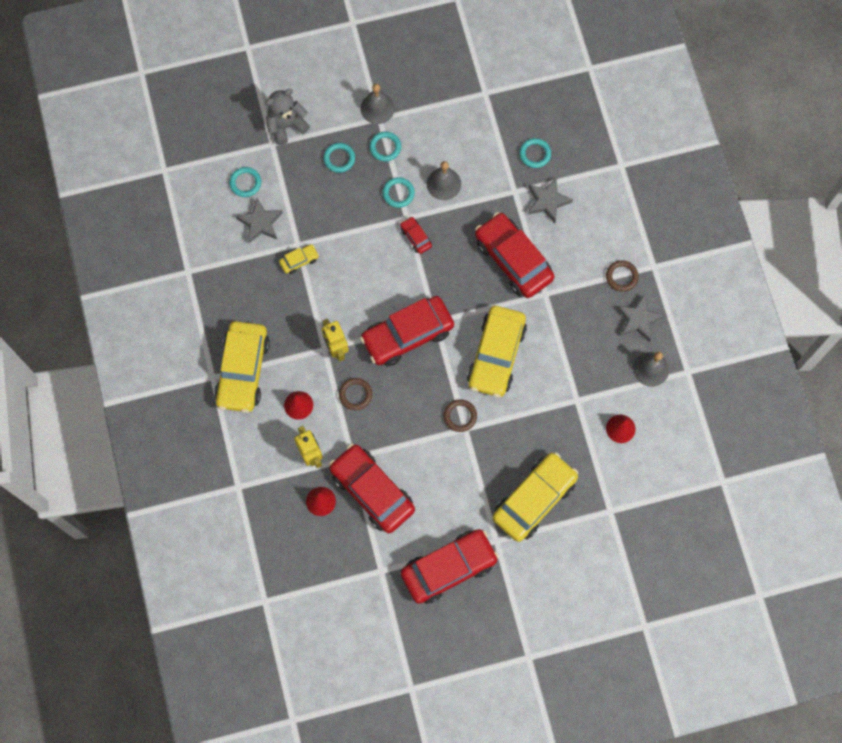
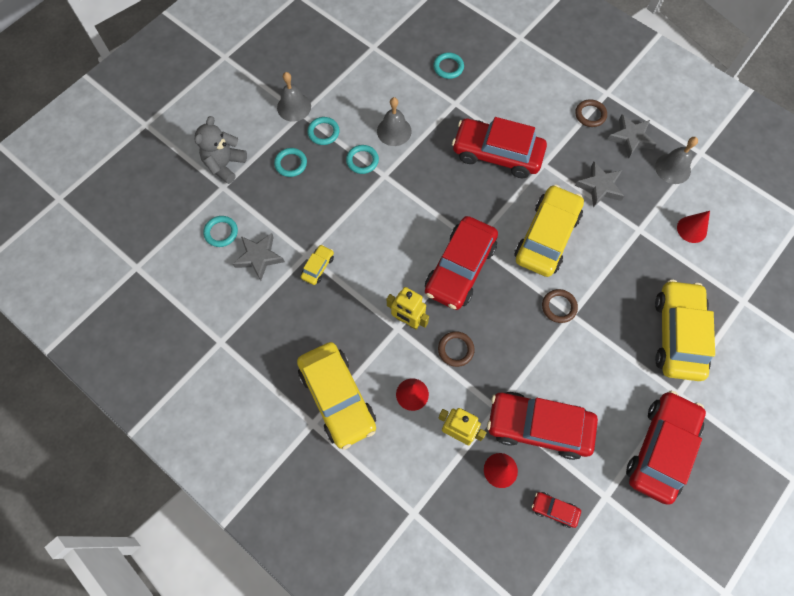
camera: 35 degrees left, 5 degrees down
(415, 237) = (404, 186): red car -> red car (554, 510)
(496, 355) = (546, 237): yellow car -> yellow car turned 135 degrees counterclockwise
(547, 201) = (487, 95): grey star -> grey star (599, 187)

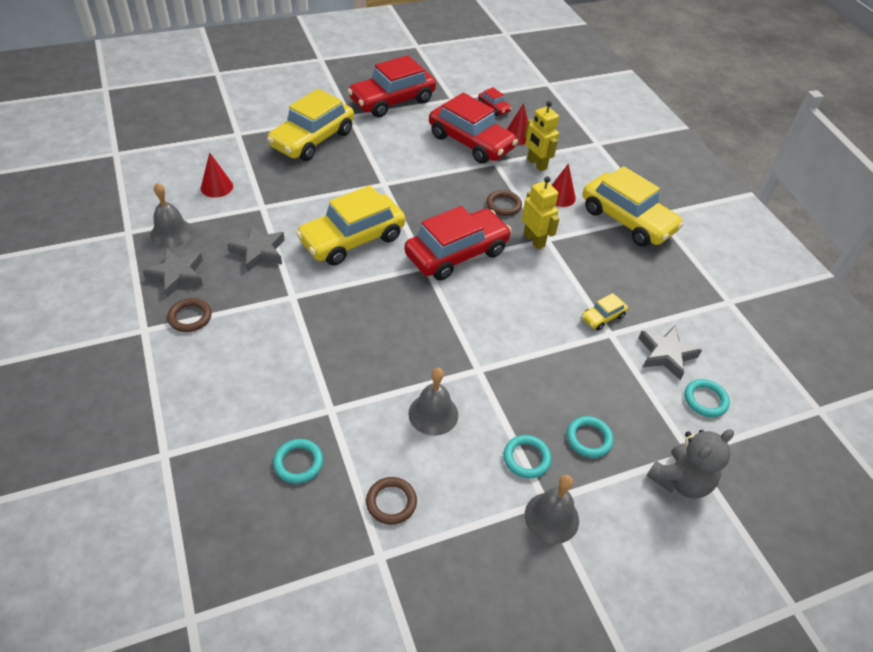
camera: 155 degrees left, 20 degrees down
(337, 398) = (627, 220): yellow car -> yellow car turned 135 degrees clockwise
(362, 160) = (495, 398): turquoise ring -> none
(497, 154) = (333, 329): red car -> none
(559, 307) = (390, 192): brown ring -> brown ring (391, 502)

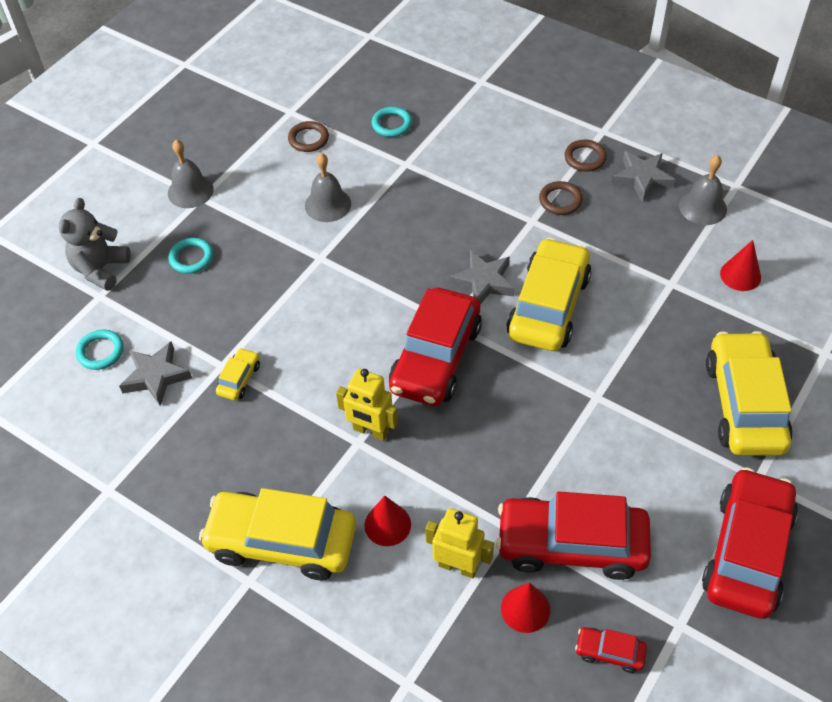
camera: 150 degrees right, 5 degrees up
(259, 252) = (610, 239): grey star -> grey star (483, 282)
(503, 205) = (442, 460): brown ring -> brown ring (560, 200)
(526, 458) = (233, 216): turquoise ring -> none

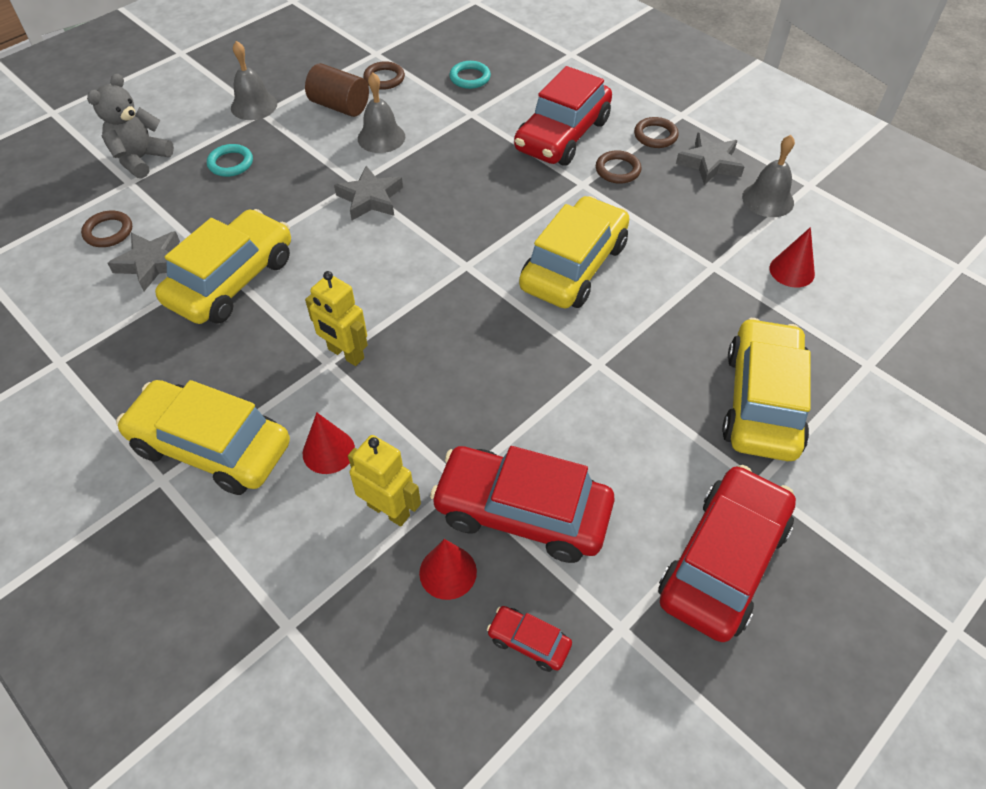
camera: 10 degrees right, 0 degrees up
(100, 352) = (108, 232): turquoise ring -> brown ring
(239, 379) = (232, 280): yellow car -> yellow car, size x2.32
(275, 177) = (340, 106): none -> brown cylinder
(436, 358) = (439, 295): red car -> red car (562, 135)
(483, 282) = (513, 232): grey star -> grey star (370, 198)

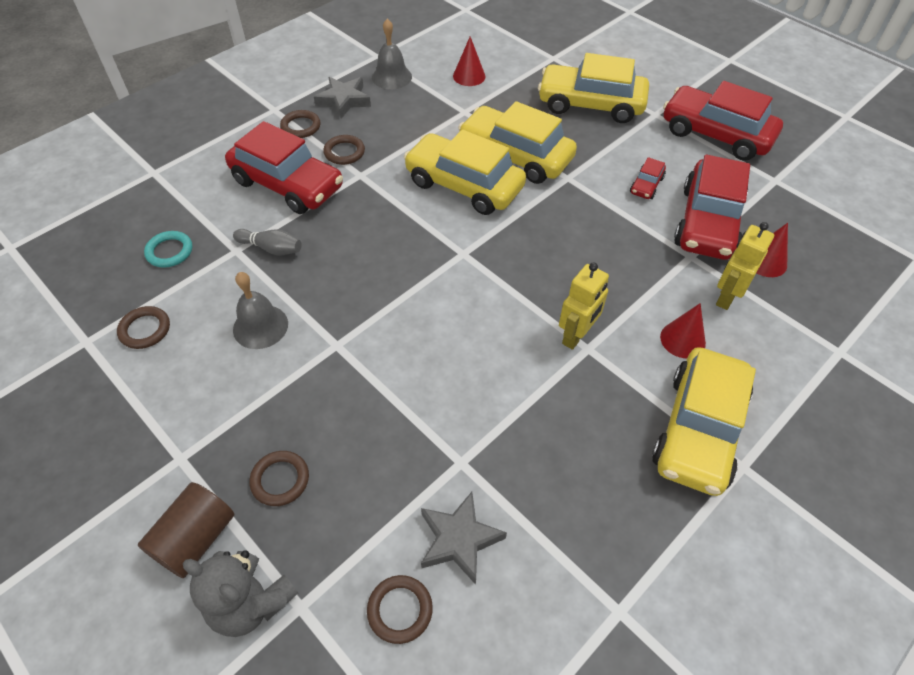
camera: 90 degrees left, 0 degrees up
(230, 163) = (280, 480): turquoise ring -> brown ring
(232, 280) = (485, 446): yellow car -> yellow car (515, 156)
(254, 106) = (161, 470): grey bell -> none
(340, 106) = (189, 371): brown cylinder -> brown cylinder (195, 539)
(370, 198) = (363, 330): grey star -> none
(473, 134) = (271, 248): none -> grey bowling pin
(529, 642) = (800, 221): red car -> red car (646, 185)

